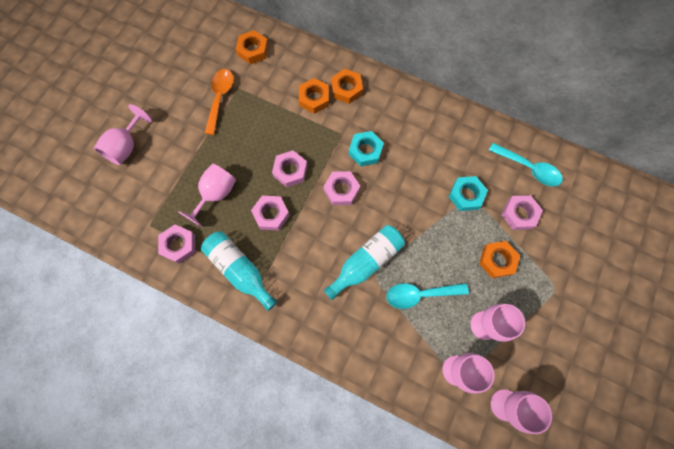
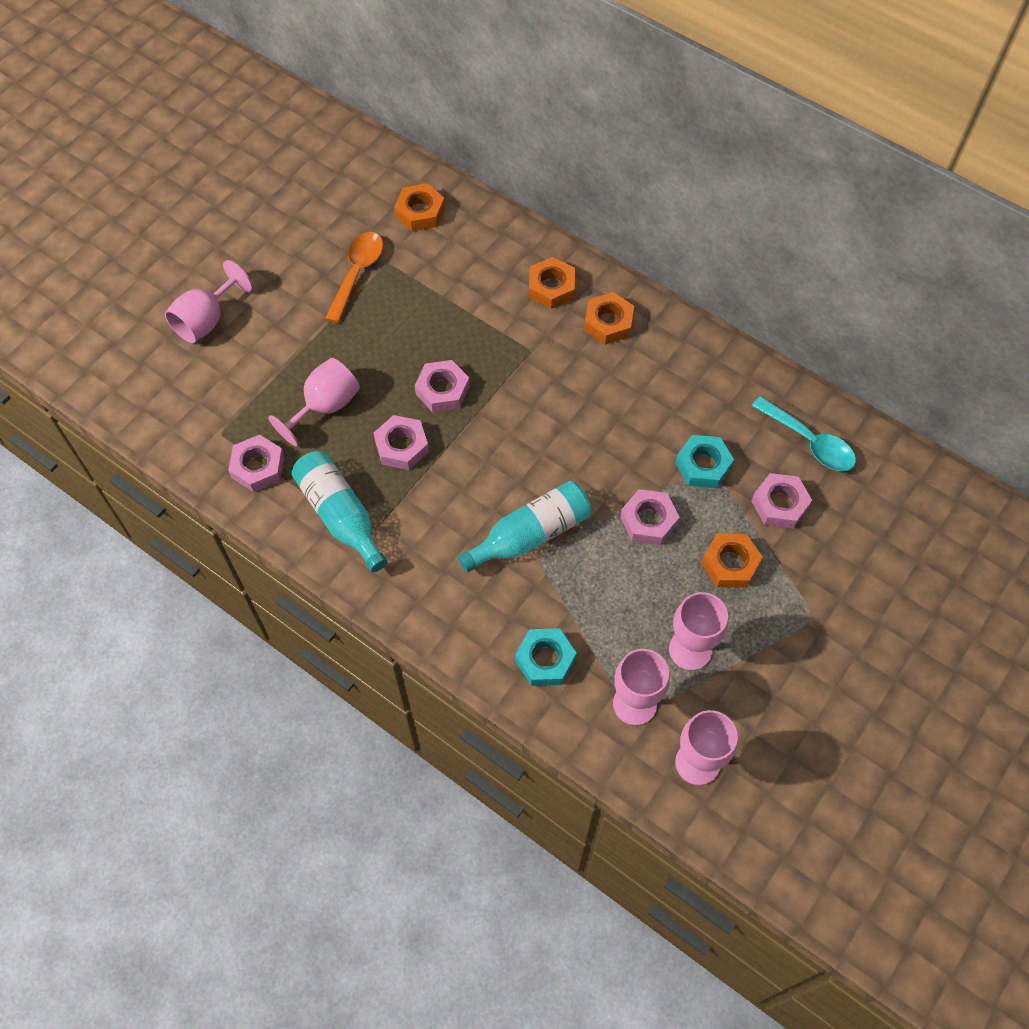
camera: 10 degrees right, 10 degrees down
(314, 98) = (499, 294): orange nut -> orange nut (608, 323)
(341, 190) = (514, 429): pink nut -> pink nut (648, 520)
(365, 151) = (562, 379): turquoise nut -> turquoise nut (545, 660)
(420, 294) = (602, 592): turquoise spoon -> none

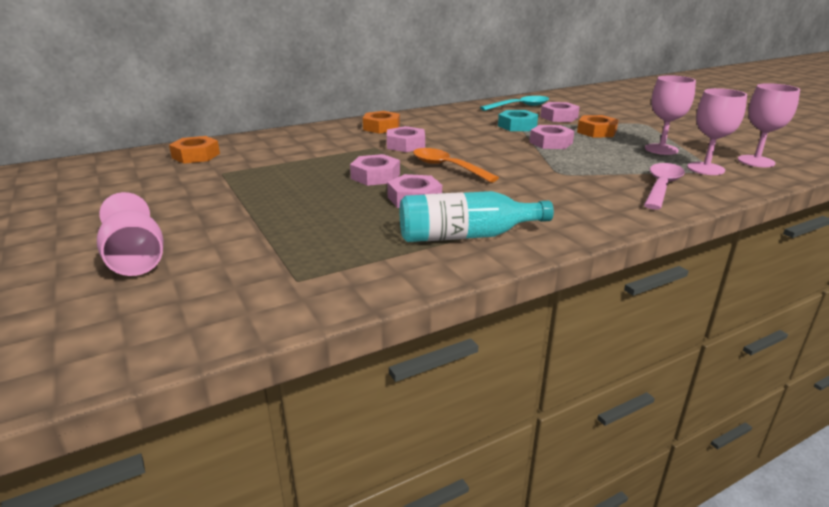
camera: 65 degrees left, 35 degrees down
(258, 467) = (366, 266): pink nut -> pink nut (405, 145)
(325, 406) = (333, 221): pink goblet -> none
(357, 273) = (211, 184): orange spoon -> orange spoon (447, 167)
(531, 535) = (540, 172): turquoise bottle -> none
(545, 660) = (661, 187): turquoise nut -> pink spoon
(551, 287) = (331, 134): orange nut -> none

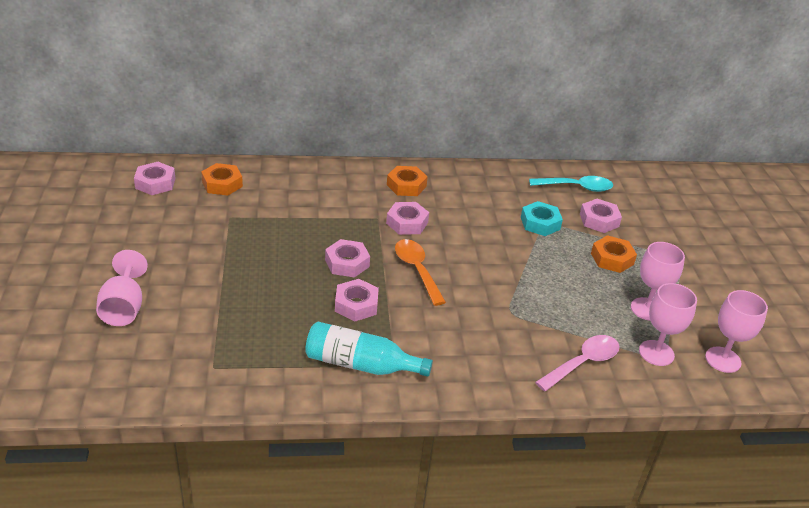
camera: 20 degrees right, 10 degrees up
(550, 143) = (546, 262): pink nut -> pink nut (155, 183)

